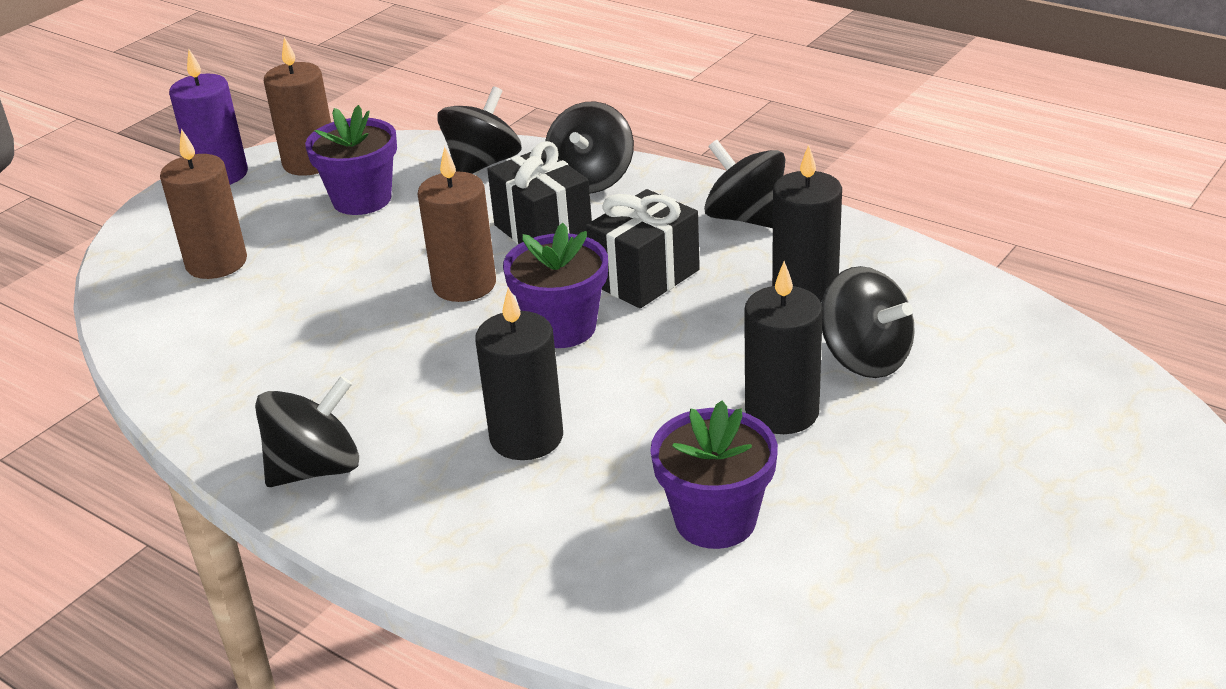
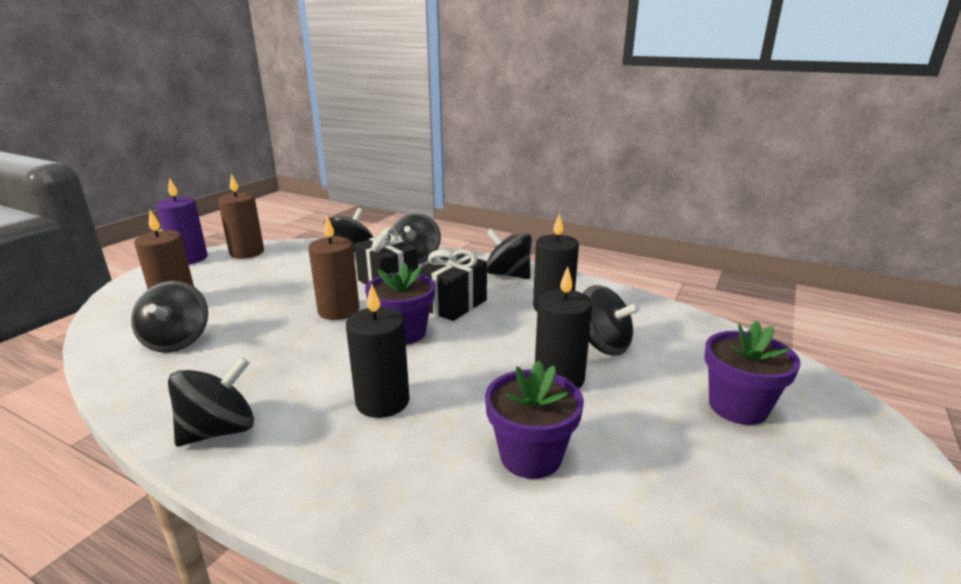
camera: 10 degrees left, 10 degrees down
(234, 332) = (177, 341): none -> black spinning top
(362, 199) = (276, 269): purple flower pot -> purple flower pot (737, 407)

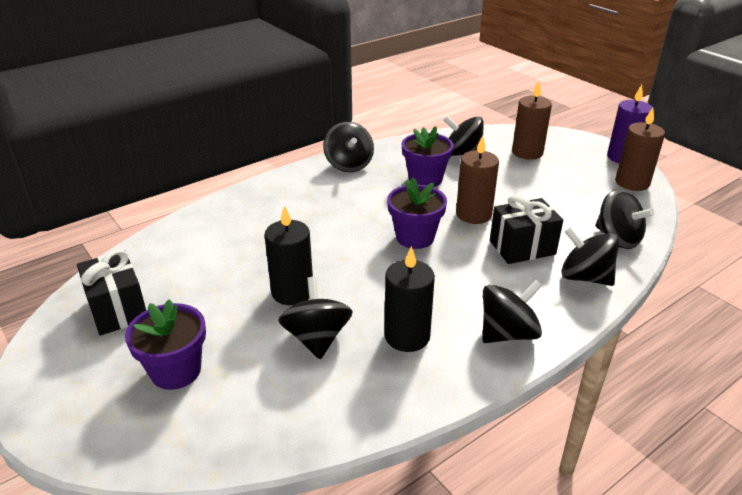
camera: 115 degrees right, 10 degrees up
(382, 402) = (331, 214): black candle -> none
(453, 304) = (452, 274): black gift -> black gift (118, 310)
(530, 456) = (234, 252): purple flower pot -> purple flower pot (425, 179)
(602, 345) = (317, 338): black spinning top -> black spinning top turned 105 degrees clockwise

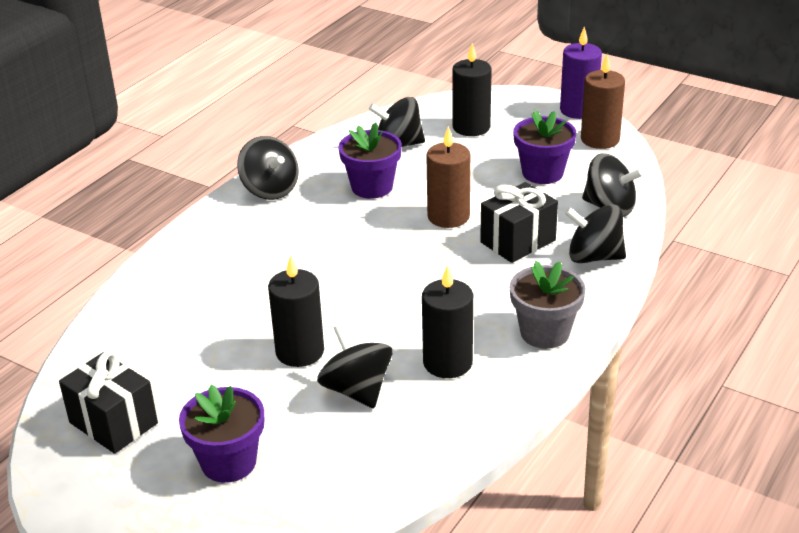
camera: 20 degrees left, 0 degrees up
(415, 237) = (398, 258): purple flower pot -> purple flower pot (542, 173)
(507, 333) = (544, 333): black spinning top -> grey flower pot
(527, 152) = (471, 127): brown candle -> black candle

